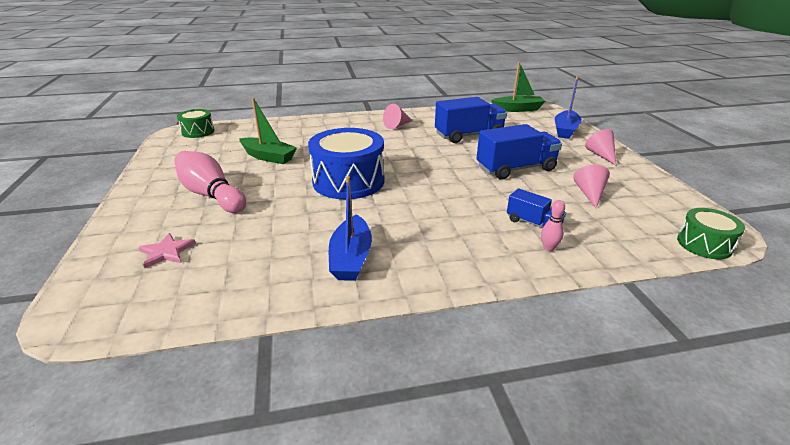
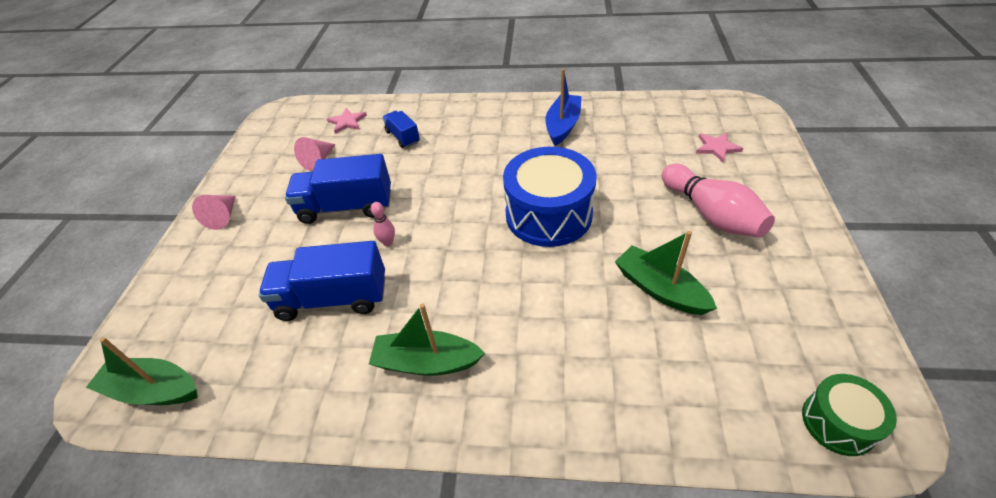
camera: 160 degrees left, 15 degrees up
(397, 125) = (426, 362): pink cone -> green boat
(548, 248) = (413, 116): pink bowling pin -> pink bowling pin (388, 242)
(565, 130) = (182, 285): blue boat -> none
(620, 232) = (347, 122): none -> pink star
(704, 244) = (306, 107): green drum -> none

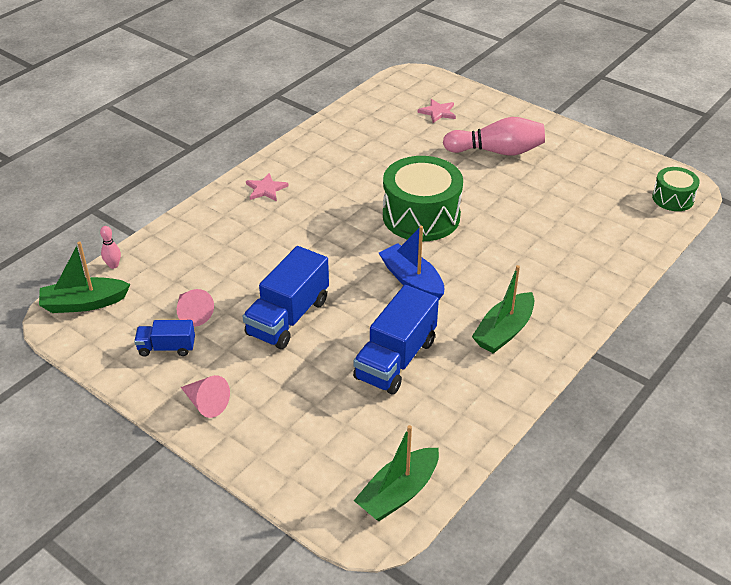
camera: 60 degrees left, 5 degrees down
(347, 122) = (150, 275): pink star -> pink star (266, 189)
(388, 242) = (361, 308): pink bowling pin -> pink bowling pin (113, 265)
(403, 137) = (225, 249): blue truck -> blue truck (167, 348)
(548, 214) = (421, 216): blue drum -> green drum
(562, 126) = (326, 160): blue boat -> blue boat (412, 280)
(660, 289) = (537, 205): green boat -> green boat (84, 303)

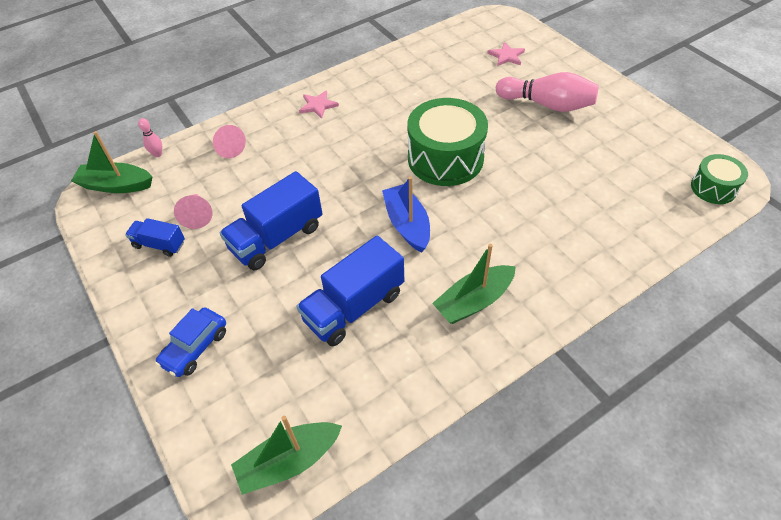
camera: 20 degrees right, 10 degrees up
(206, 403) = (164, 310): pink cone -> pink cone (229, 148)
(257, 427) = (195, 347): none -> blue car

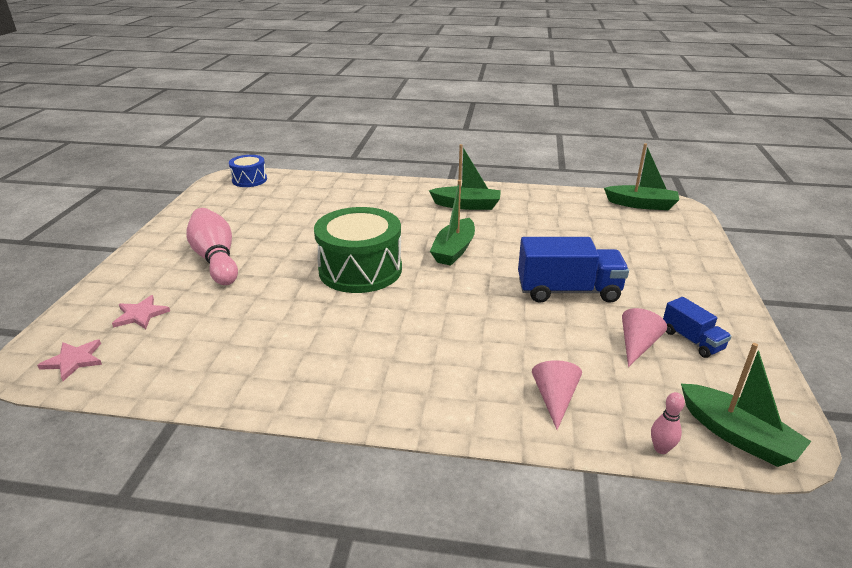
camera: 140 degrees left, 20 degrees down
(195, 347) = (681, 263): blue car -> none
(318, 105) = (397, 386): pink star -> pink star (74, 360)
(354, 307) = (545, 233): blue truck -> none
(407, 224) = (454, 250): blue boat -> green boat
(713, 188) = (249, 180): green drum -> blue drum

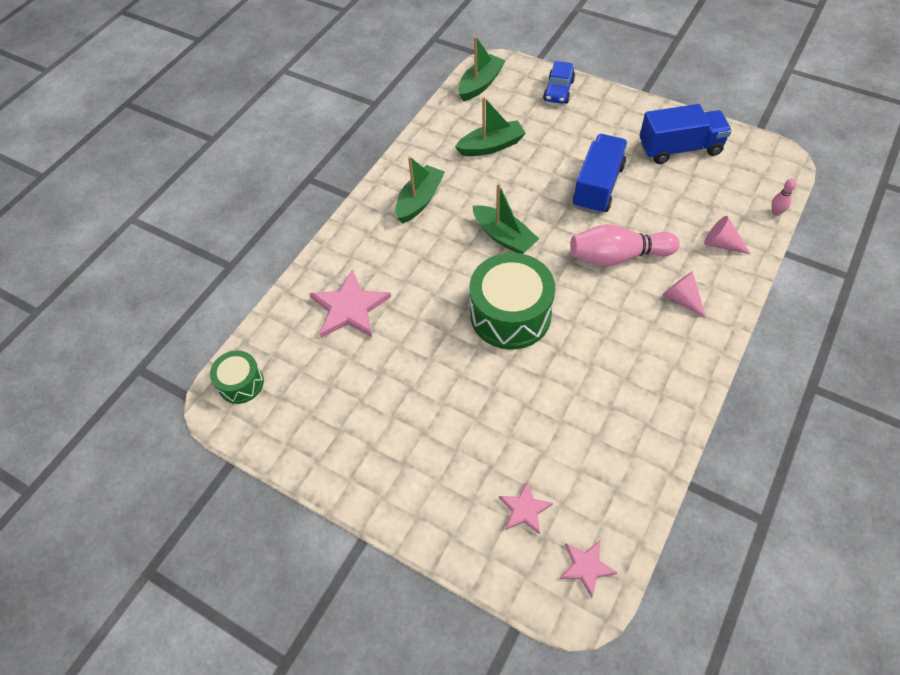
camera: 65 degrees left, 25 degrees up
(216, 259) = (438, 435): pink bowling pin -> pink bowling pin (617, 256)
(249, 180) = (241, 383): blue drum -> green drum
(333, 201) = (349, 308): none -> pink star
(637, 345) = (677, 178): pink cone -> pink cone (681, 299)
(686, 245) = (558, 90): none -> blue car
(692, 340) = (680, 148): blue truck -> blue truck, size x1.82
(737, 435) = (772, 174): green boat -> green boat (491, 146)

